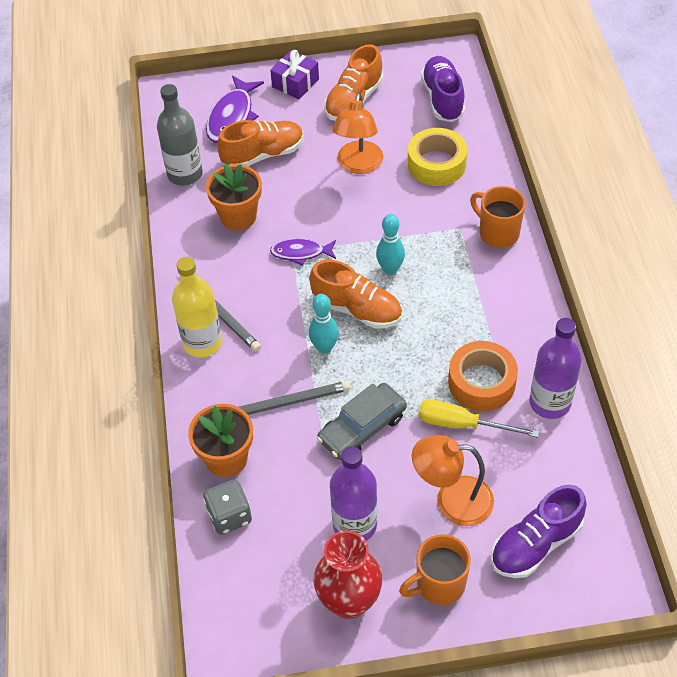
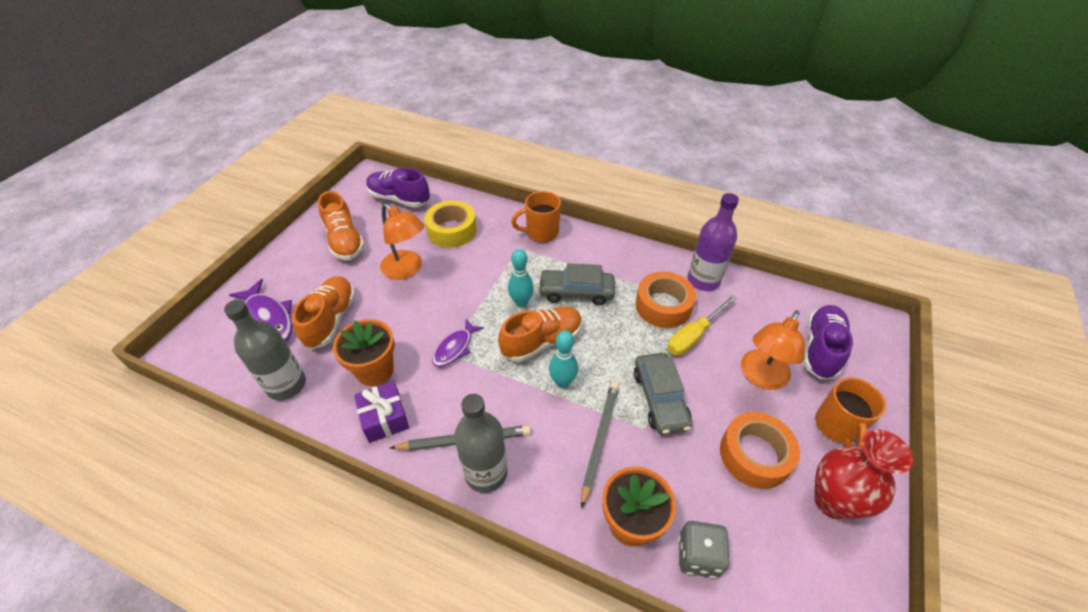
camera: 60 degrees left, 5 degrees down
(202, 342) = (486, 473): yellow bottle -> grey bottle
(295, 83) = (286, 263): purple gift -> purple gift (384, 418)
(354, 525) = (754, 455): purple bottle -> orange tape
(439, 304) = (576, 292): none -> grey car
(535, 544) = (821, 349): purple shoe -> purple shoe turned 150 degrees counterclockwise

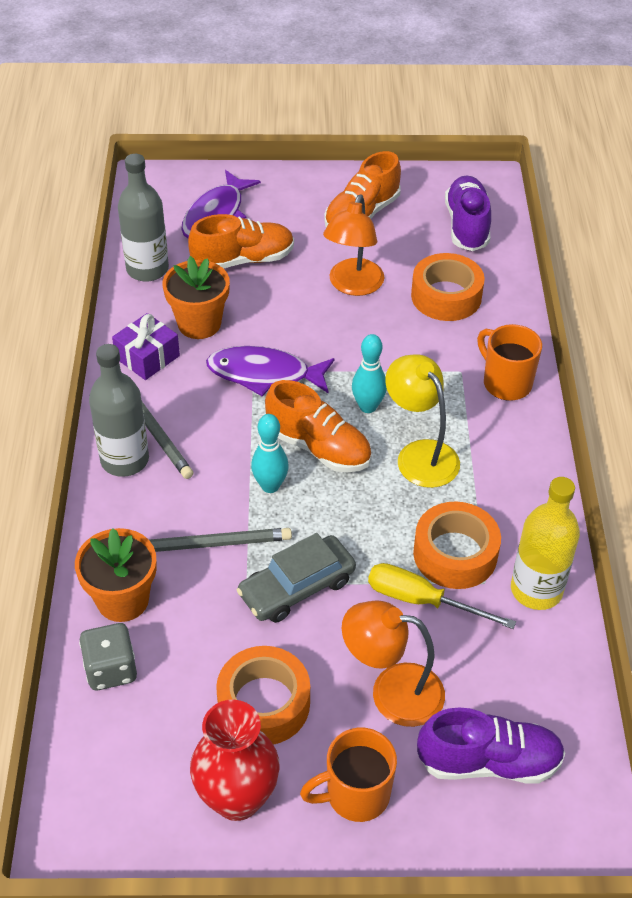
camera: 65 degrees right, 0 degrees up
(452, 230) = (446, 296): yellow tape -> orange tape
(455, 348) = (264, 374): purple fish -> purple fish, size x1.58
(576, 292) = (420, 454): grey car -> yellow lamp
(703, 280) = (536, 590): purple bottle -> yellow bottle

